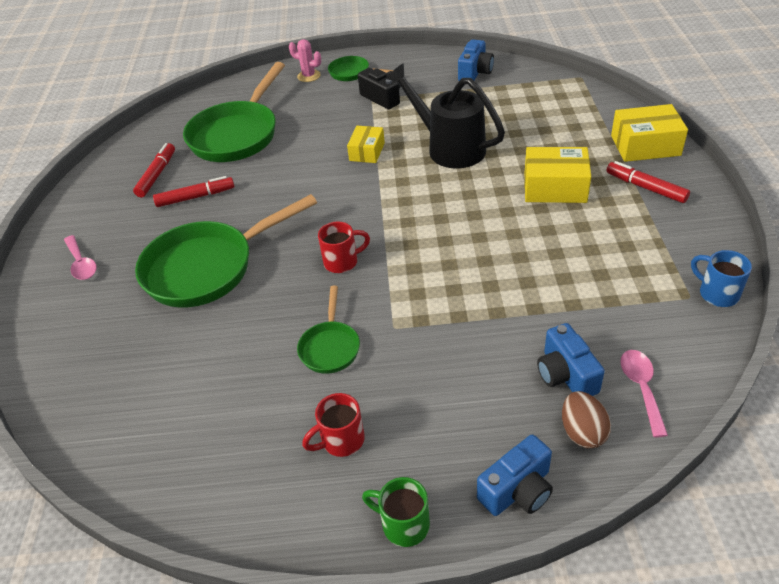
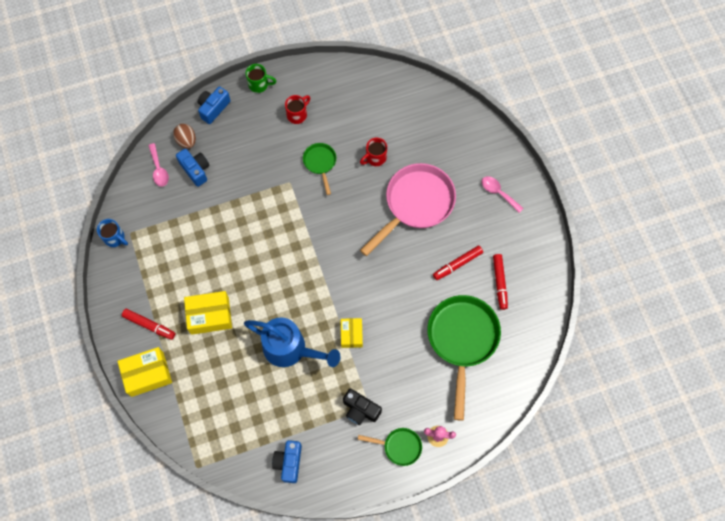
camera: 160 degrees right, 25 degrees up
(208, 268) = (415, 204): green pan -> pink pan
(342, 262) = (334, 224): red mug -> red mug (375, 158)
(449, 147) = (290, 349): black watering can -> blue watering can

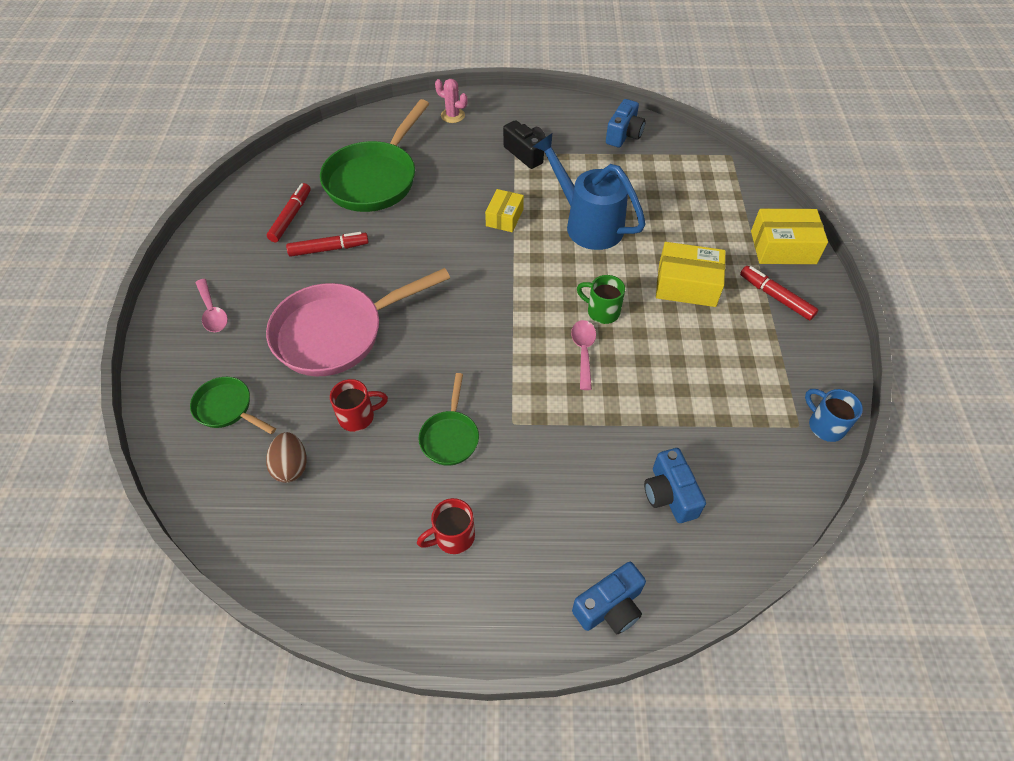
camera: 160 degrees left, 15 degrees down
(159, 169) = (737, 517): pink spoon -> pink spoon (583, 351)
(186, 141) = (677, 556): brown egg -> brown egg (291, 466)
(259, 84) = (502, 628): green mug -> green mug (602, 311)
(399, 446) = (498, 118): green pan -> green pan (227, 408)

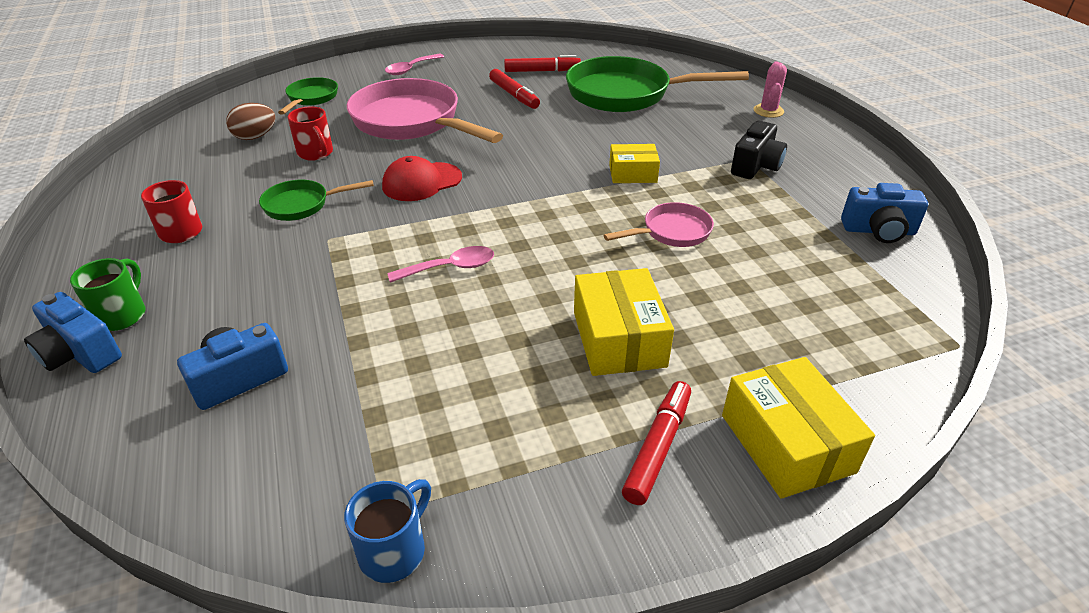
camera: 70 degrees right, 15 degrees down
(453, 346) = (422, 182): none -> red cap
(587, 223) = (671, 232): blue watering can -> pink pan
(602, 311) = (523, 270): green mug -> green mug (122, 315)

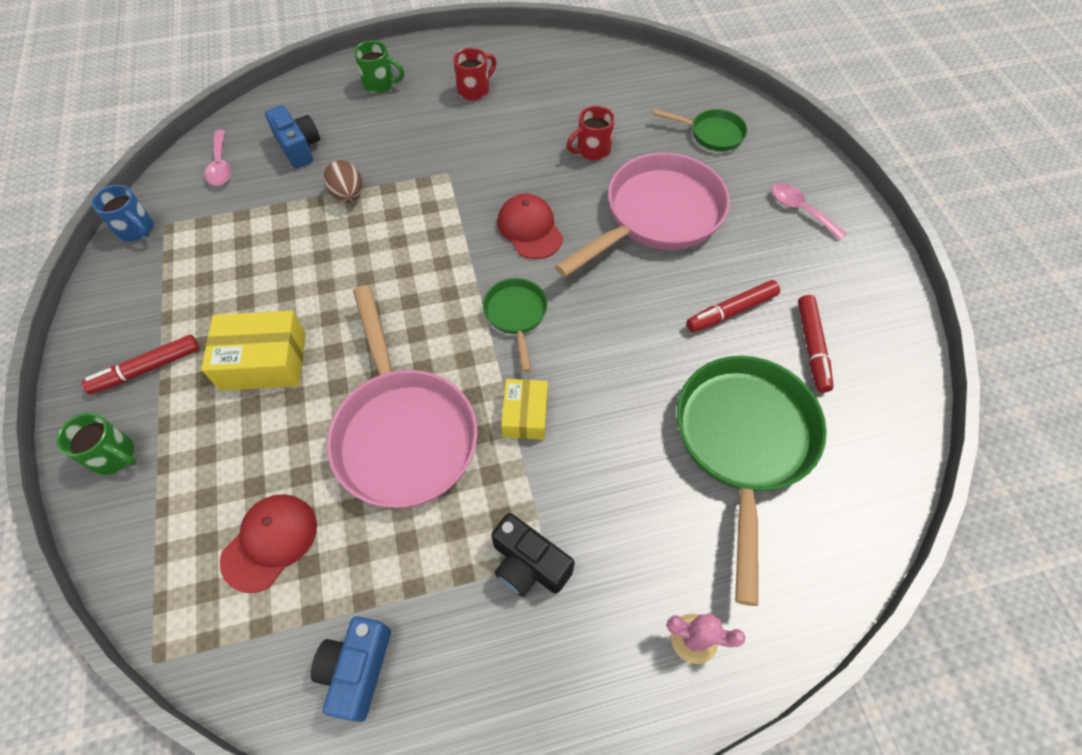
camera: 95 degrees right, 20 degrees up
(80, 353) = (347, 75): blue camera -> none
(255, 137) = (626, 107): brown egg -> brown egg (348, 195)
(302, 205) = (501, 152): green pan -> green pan (516, 315)
(450, 268) = (388, 252): pink spoon -> pink spoon (221, 166)
(657, 448) = (148, 369): red marker -> red marker turned 120 degrees clockwise
(671, 232) = (403, 432): pink pan -> pink pan, size x2.02
(786, 443) = (114, 456): yellow box -> green mug
(813, 294) = (270, 542): none -> red cap

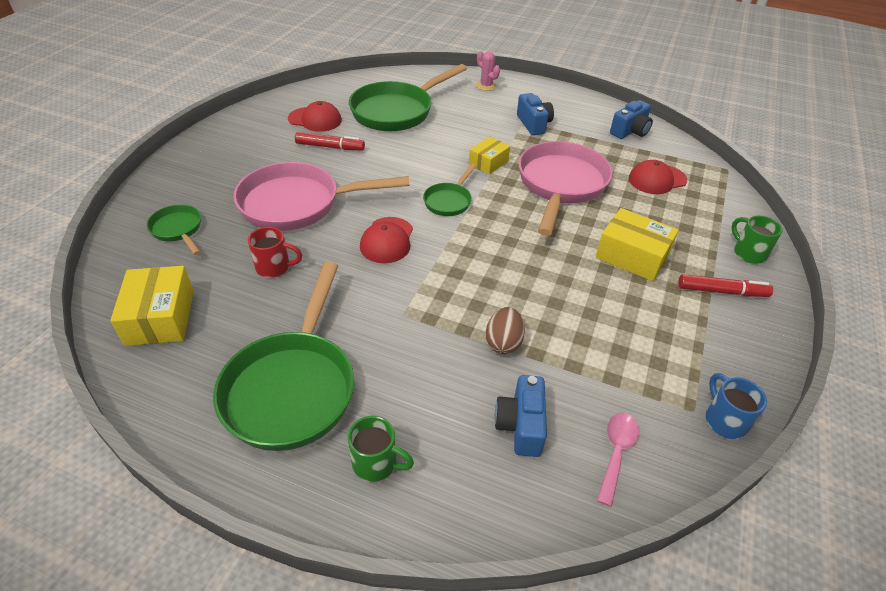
camera: 145 degrees left, 15 degrees down
(380, 84) = (376, 463): green mug -> green mug turned 150 degrees clockwise
(474, 90) = (292, 387): red mug -> green pan
(528, 564) = (533, 124): black camera -> blue camera
(617, 78) = (160, 317): none -> yellow box
(800, 210) = (214, 164): pink spoon -> none
(812, 346) = (315, 119): red marker -> red cap

